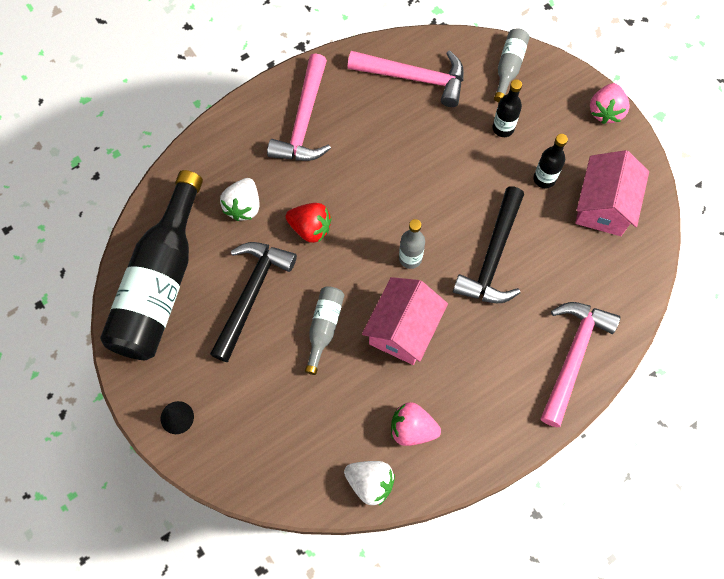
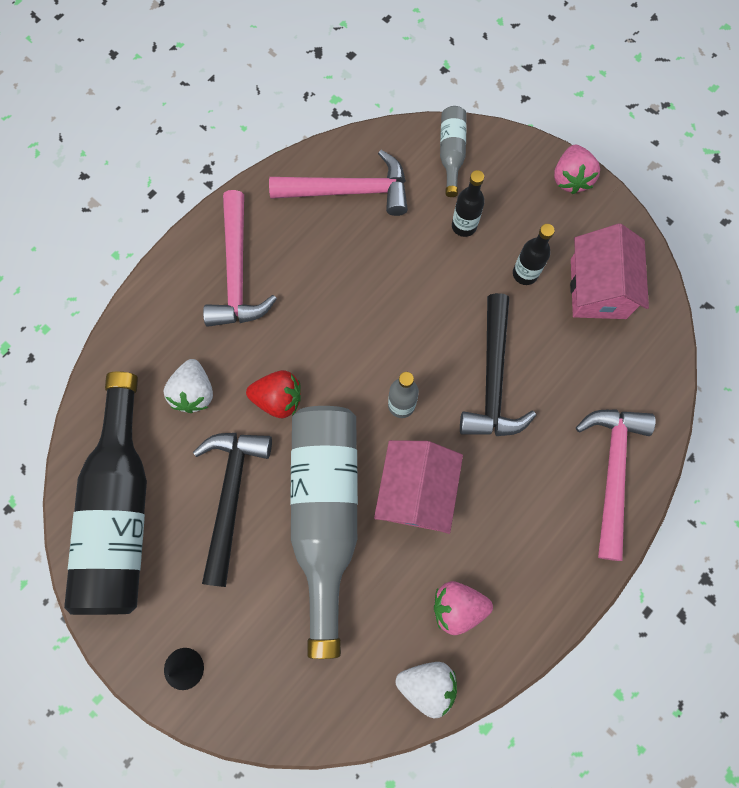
camera: 15 degrees left, 5 degrees up
(324, 328) = (325, 514): grey bottle -> grey bottle, size x2.23

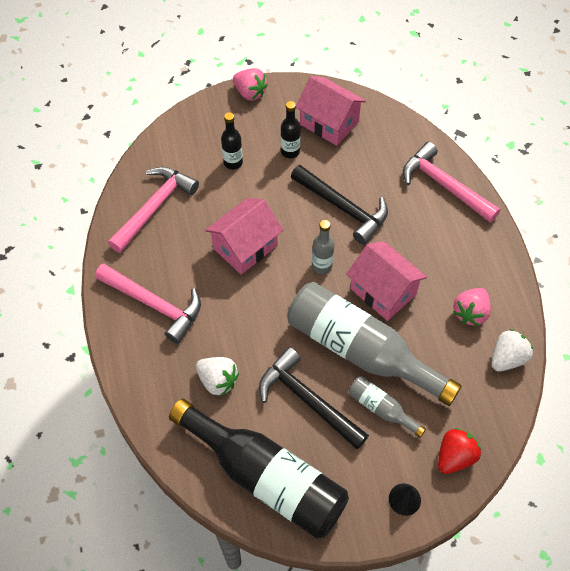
camera: 55 degrees left, 15 degrees down
(278, 399) = (263, 332): red strawberry -> red strawberry (454, 457)
(367, 312) = (245, 247): none -> pink house
(451, 153) = (179, 139): grey bottle -> grey bottle (381, 409)

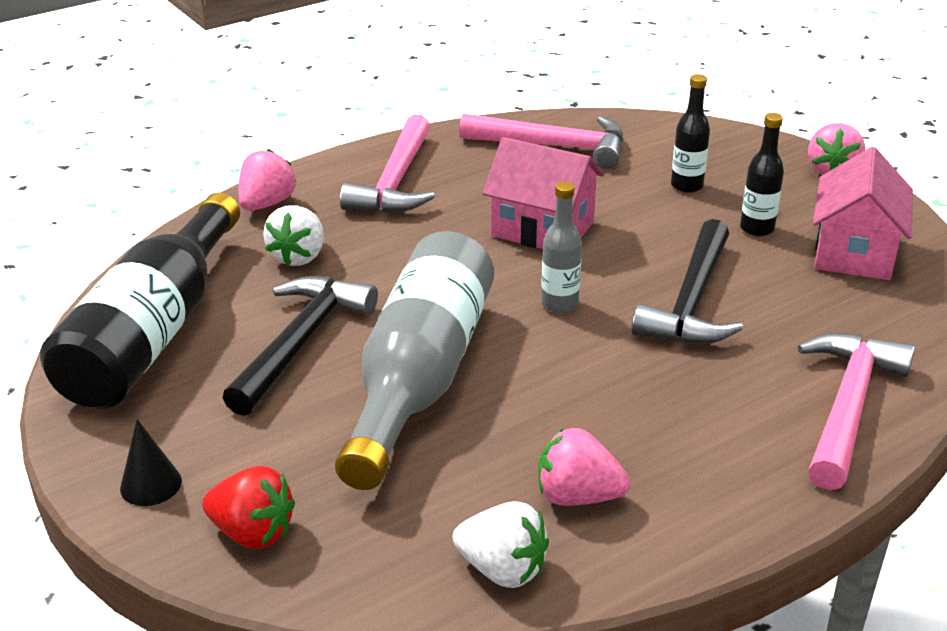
camera: 70 degrees right, 25 degrees down
(145, 385) = (266, 204): none -> pink strawberry
(381, 409) = (316, 423): grey bottle -> none
(383, 291) = (553, 378): pink house -> none

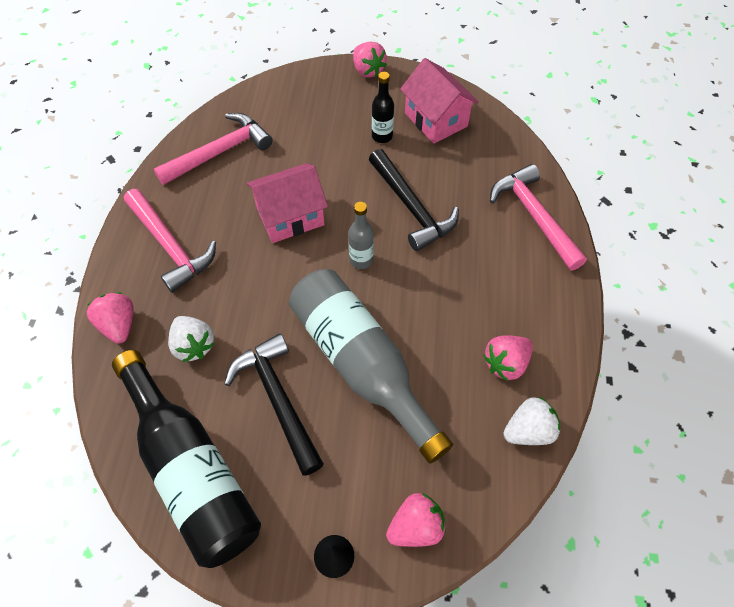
camera: 50 degrees left, 25 degrees up
(252, 533) = (415, 526): red strawberry -> pink strawberry
(686, 186) = (318, 131): black bottle -> none

